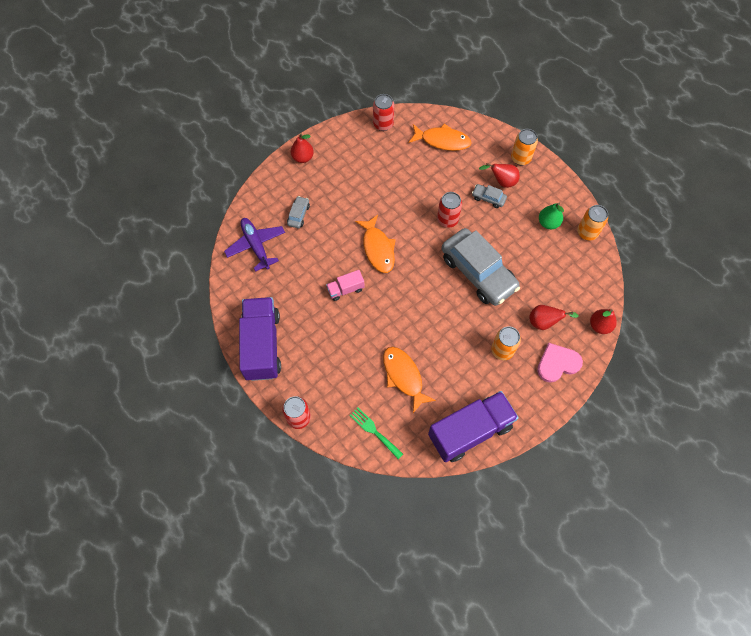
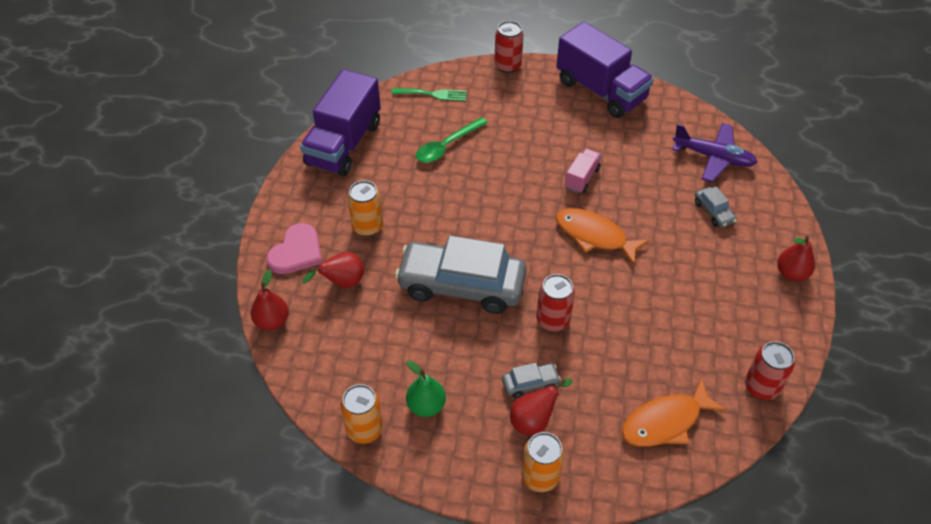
camera: 140 degrees right, 15 degrees down
(404, 376) = (447, 146): orange fish -> green spoon

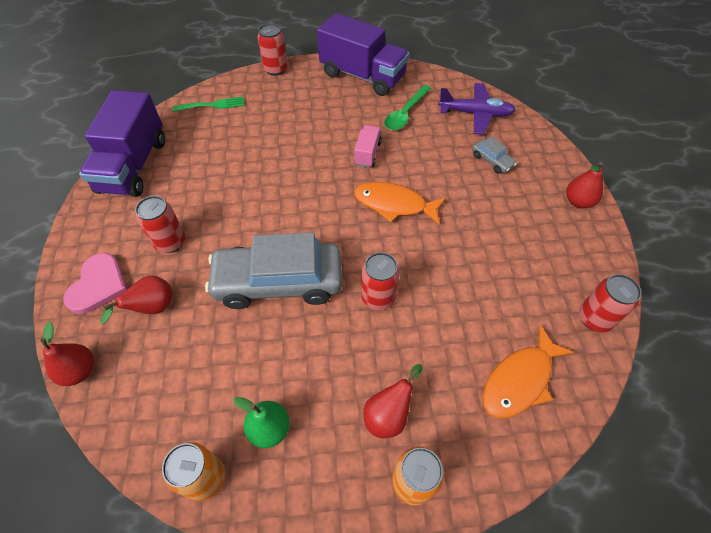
camera: 15 degrees left, 5 degrees up
(367, 226) = (170, 242): orange can -> red can
(447, 146) = (235, 148): green spoon -> green spoon (405, 113)
(530, 383) = (373, 373): grey car -> none

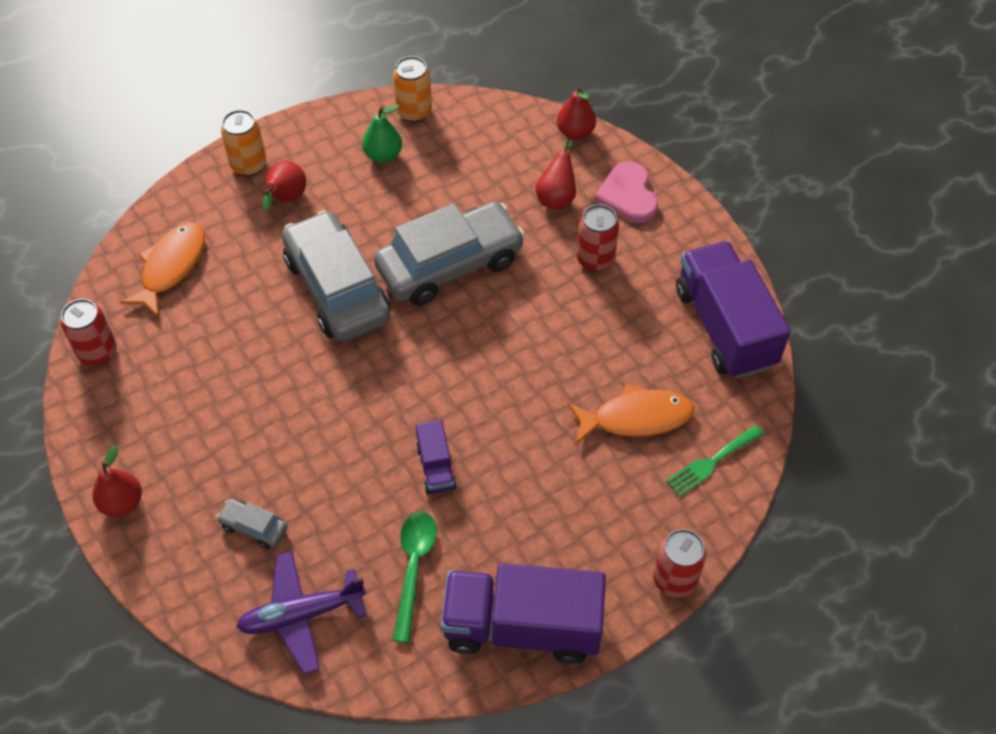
camera: 155 degrees right, 0 degrees up
(367, 154) = (436, 467): pink truck -> purple truck
(378, 297) = (337, 289): red can -> grey car
(394, 204) = (365, 403): orange fish -> orange fish (636, 418)

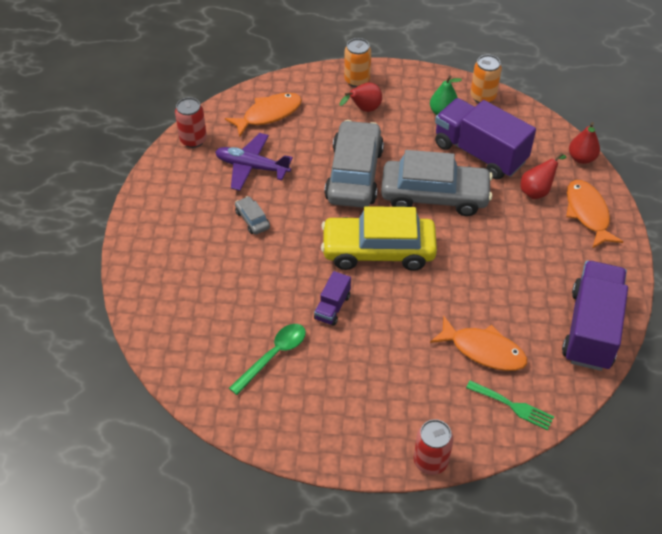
camera: 35 degrees right, 5 degrees down
(122, 503) = (143, 226): red pear -> none
(254, 527) = (202, 279): grey car -> grey car (252, 220)
(301, 615) = (190, 343): purple plane -> purple plane (252, 167)
(436, 368) = (378, 251): none -> yellow car
(522, 627) = (311, 429): purple truck -> purple truck (479, 153)
(595, 259) = (533, 241): red can -> none
(628, 195) = (587, 213): pink heart -> orange fish
(711, 462) = (513, 406): green fork -> green fork turned 150 degrees counterclockwise

